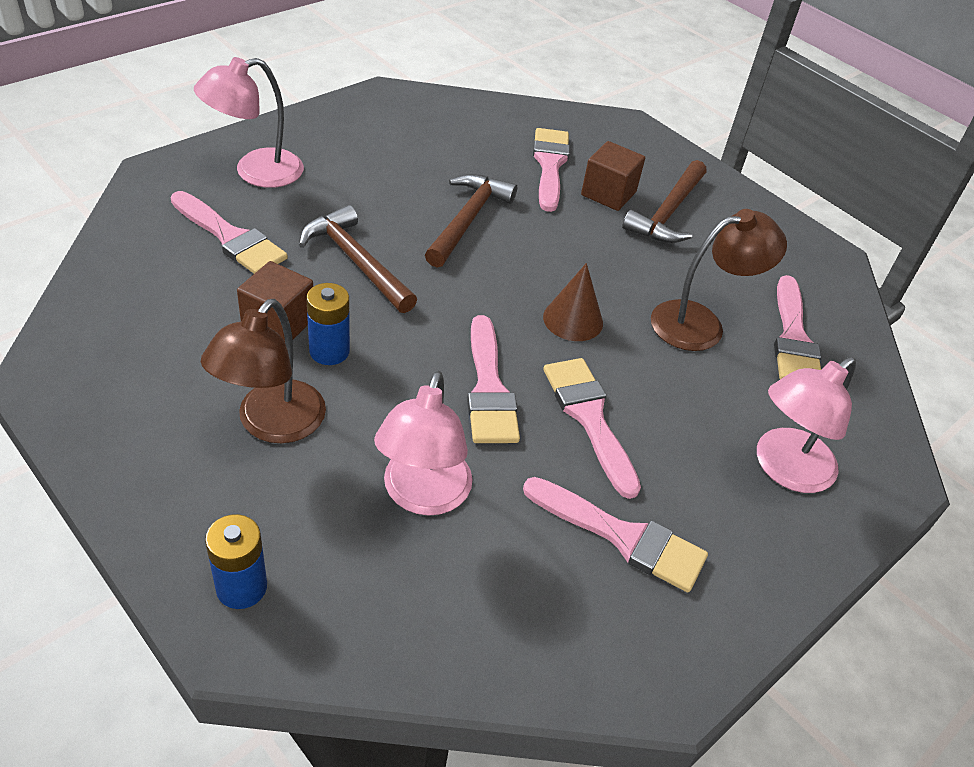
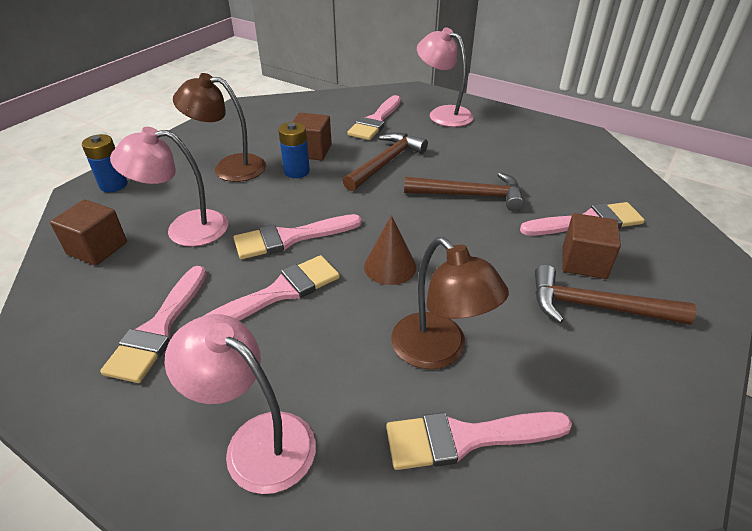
camera: 80 degrees right, 5 degrees down
(429, 607) = (97, 248): none -> brown cube

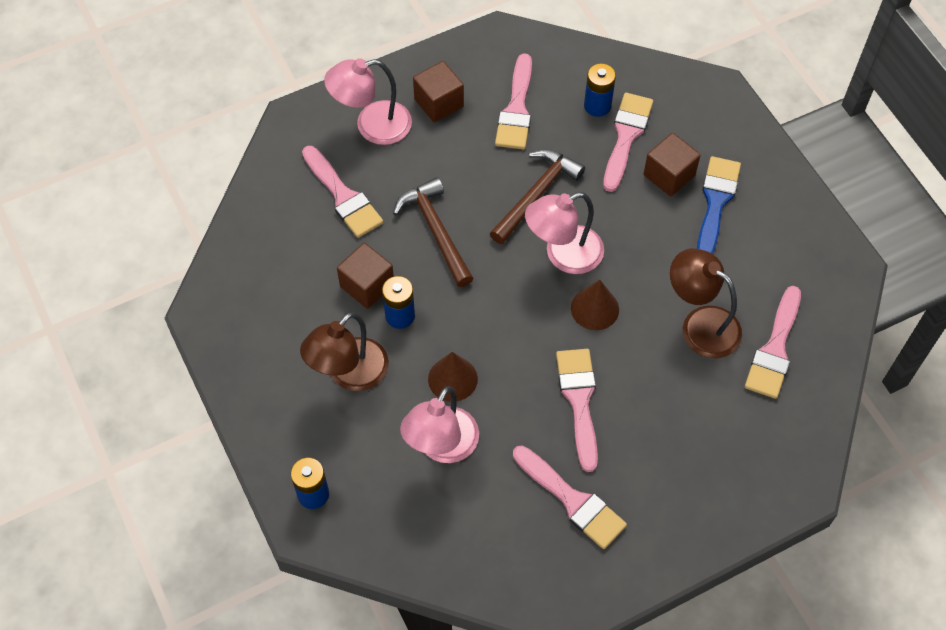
camera: 60 degrees left, 20 degrees up
(97, 248) = (428, 528): brown cube -> brown cube (439, 103)
(256, 213) = (452, 379): none -> brown cone
(256, 441) = (714, 466): pink lamp -> pink lamp (563, 255)
(290, 238) = (510, 365): pink brush -> pink brush (516, 109)
(439, 351) = (700, 324): brown lamp -> brown lamp turned 135 degrees counterclockwise
(594, 196) = (597, 106): none -> blue battery
(596, 307) = (716, 202): brown hammer -> blue brush

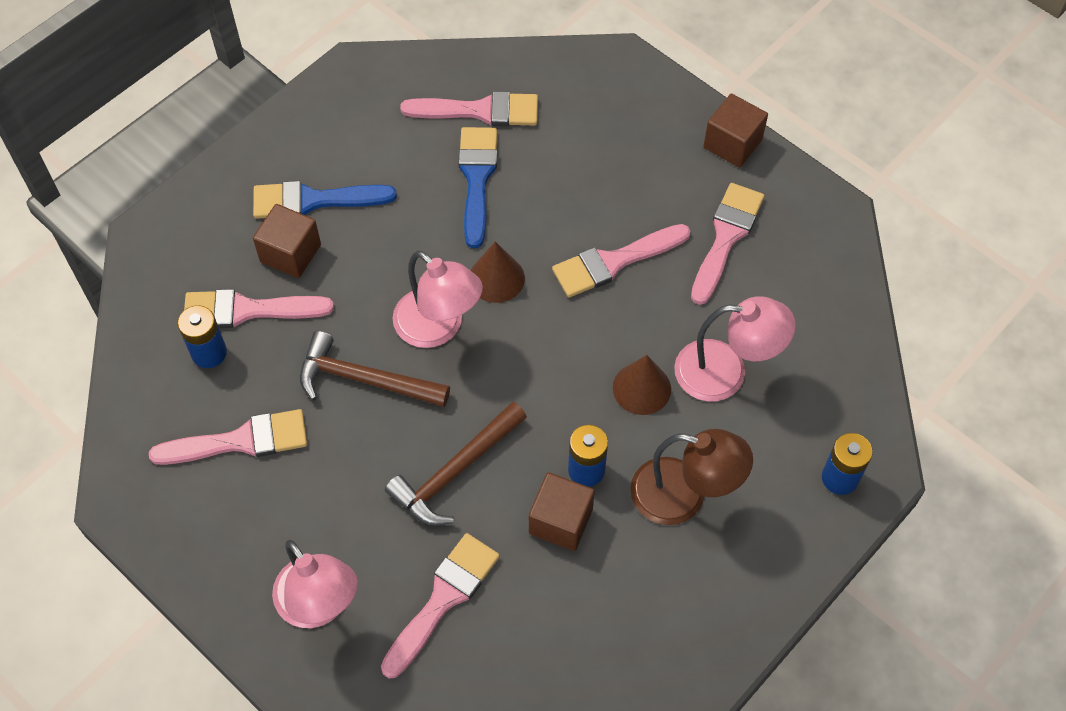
camera: 110 degrees left, 0 degrees up
(439, 103) = (257, 536): brown cube -> brown cube (732, 144)
(700, 324) = (477, 179): brown lamp -> blue brush

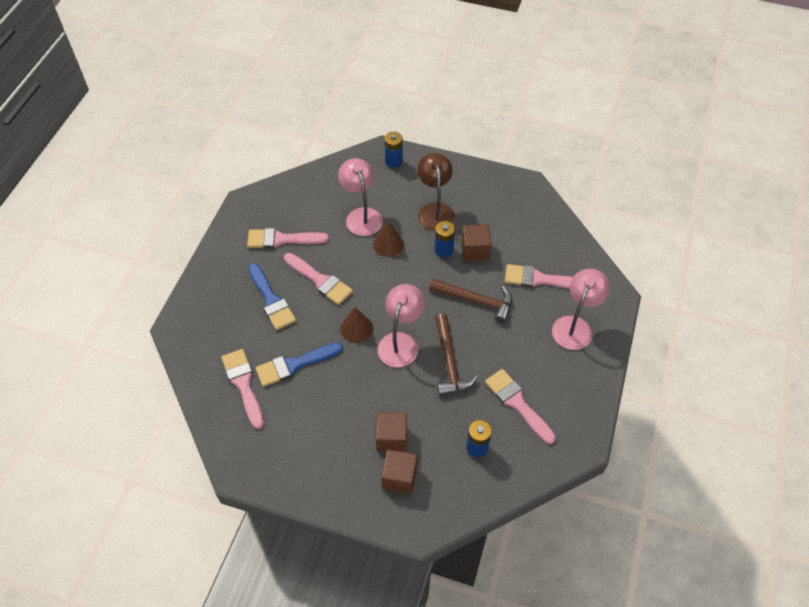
camera: 115 degrees left, 5 degrees down
(247, 310) = (440, 441): pink brush -> none
(314, 200) = (349, 444): blue brush -> blue brush (271, 300)
(732, 144) = (218, 255): brown cube -> brown cube (399, 477)

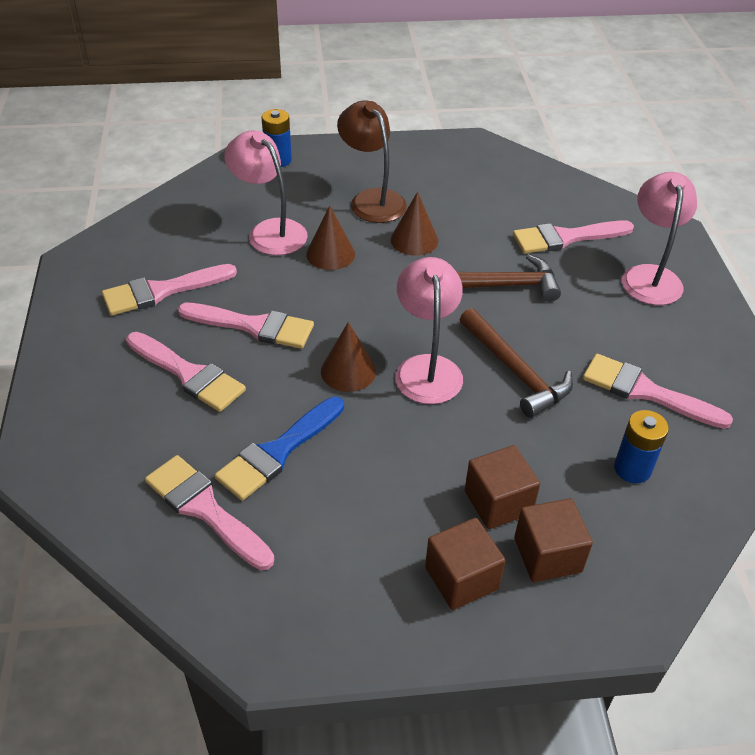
camera: 25 degrees left, 10 degrees down
(271, 300) = (188, 374): blue brush -> pink brush
(443, 250) = (414, 240): blue battery -> brown cone
(475, 250) = (457, 229): brown cube -> brown cube (461, 578)

